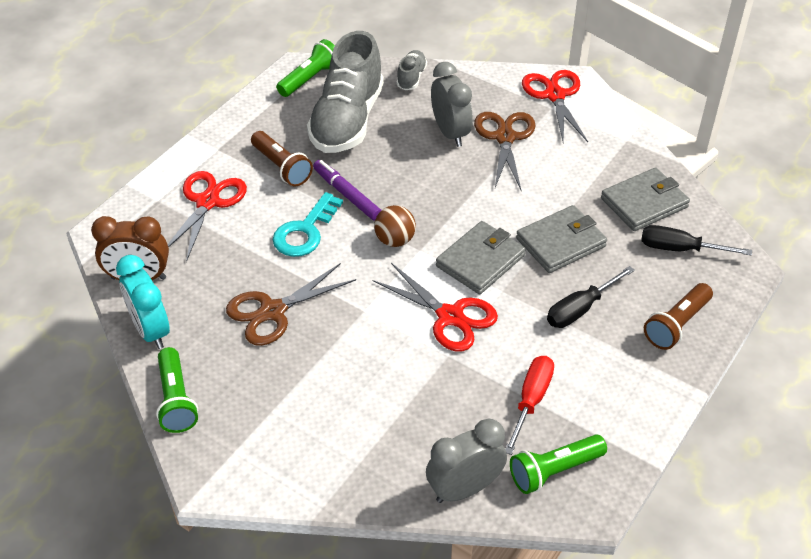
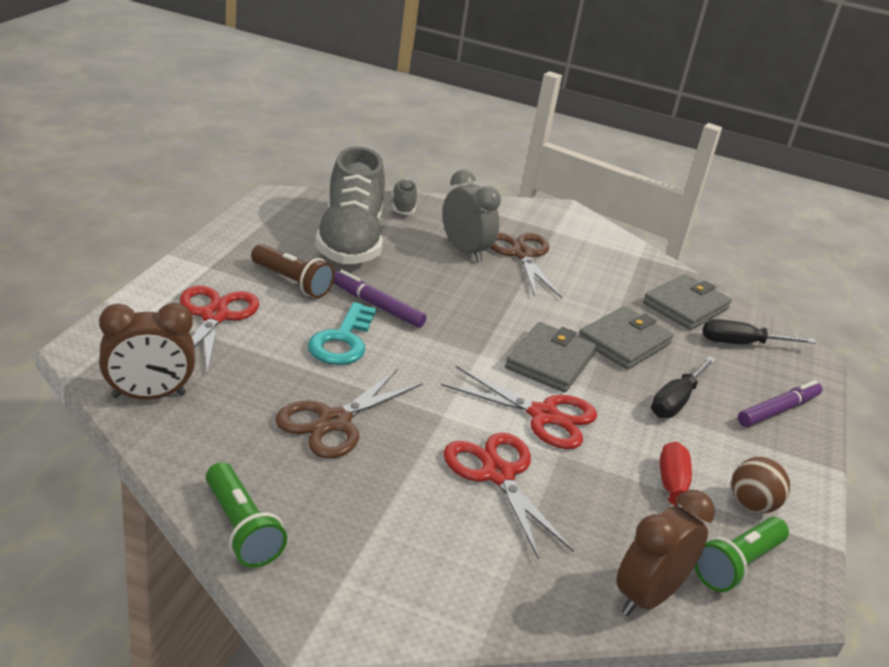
camera: 20 degrees left, 15 degrees down
(151, 330) = (182, 451): turquoise clock -> none
(310, 78) = (295, 206): green flashlight -> none
(395, 240) = (448, 346): brown ball -> brown ball (751, 505)
(464, 489) = (647, 596): grey clock -> brown clock
(554, 95) = (553, 221): red scissors -> red scissors (497, 474)
(676, 325) = (778, 410): brown flashlight -> purple marker

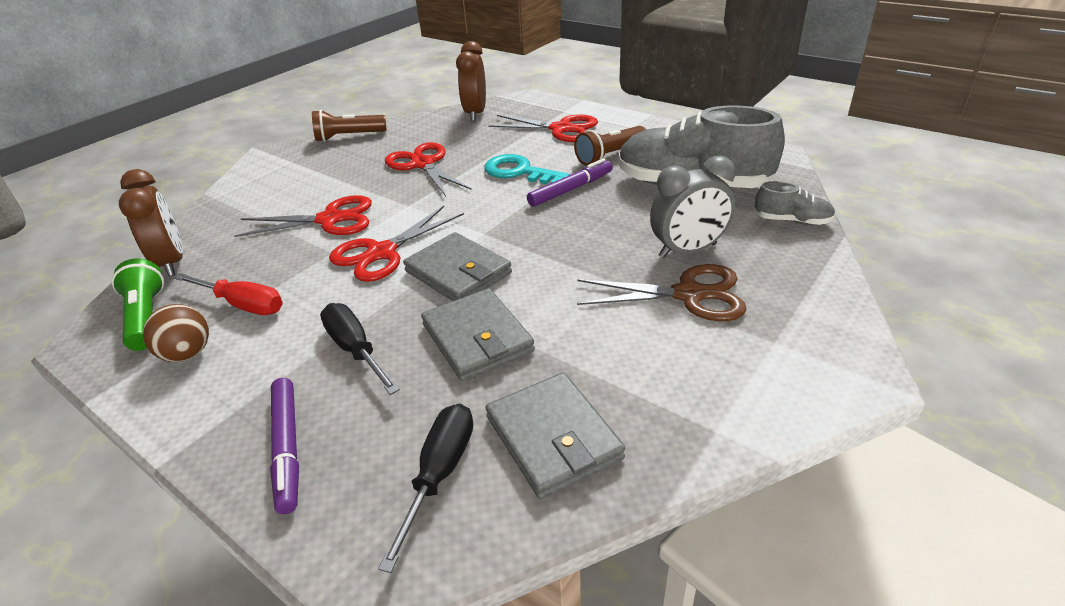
camera: 115 degrees right, 5 degrees up
(241, 529) = (348, 137): green flashlight -> brown flashlight
(334, 422) = (423, 164): brown scissors -> red scissors

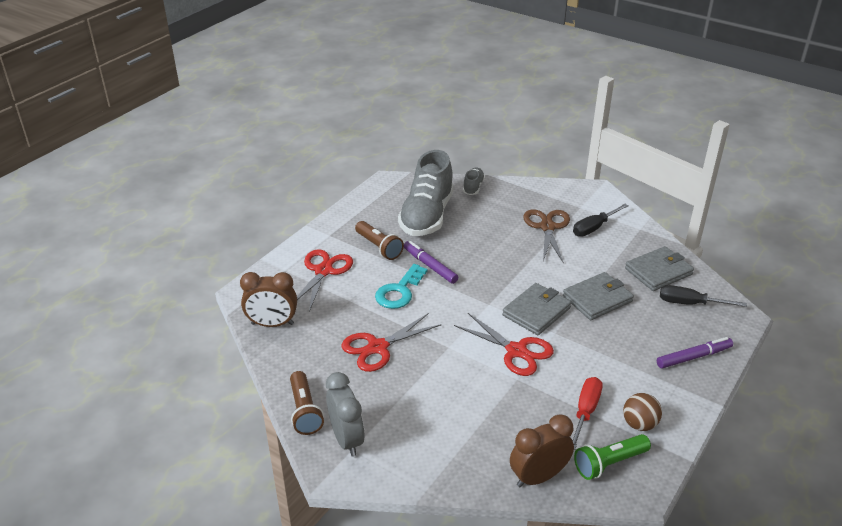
camera: 95 degrees left, 0 degrees up
(330, 219) = (470, 389): red scissors -> none
(355, 349) = (617, 346): black screwdriver -> black screwdriver (593, 228)
(688, 250) = (505, 224): grey clock -> grey clock (346, 439)

